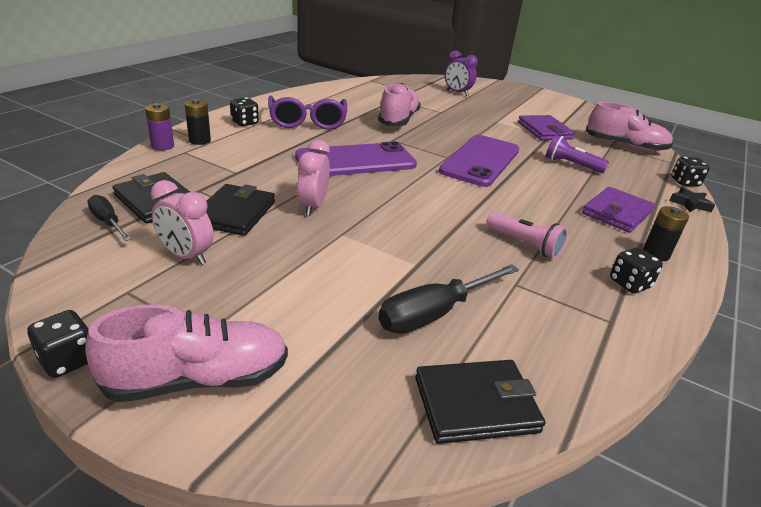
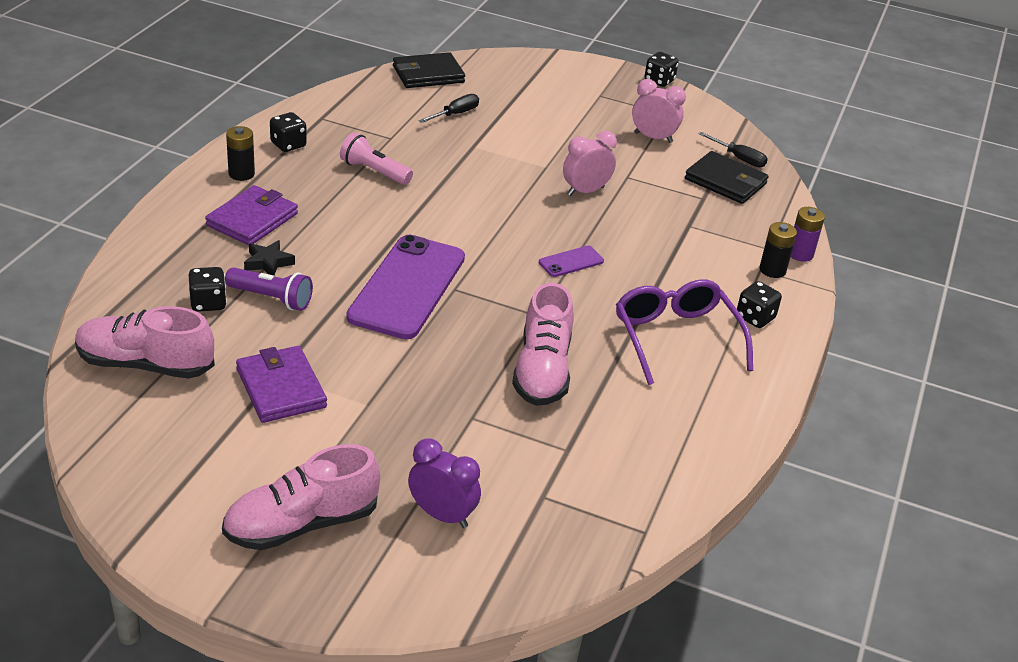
camera: 170 degrees right, 5 degrees up
(198, 379) = (585, 77): pink shoe -> pink shoe (302, 524)
(235, 213) = (649, 176): black wallet -> none
(313, 206) = (585, 191): pink clock -> pink clock turned 120 degrees counterclockwise
(356, 161) = (571, 262): purple phone -> purple phone, size x0.43
(435, 313) = (455, 114): black screwdriver -> black screwdriver, size x0.59
(684, 182) = (108, 285): black dice -> black dice (208, 303)
(690, 204) = (139, 245): black star -> black star (268, 262)

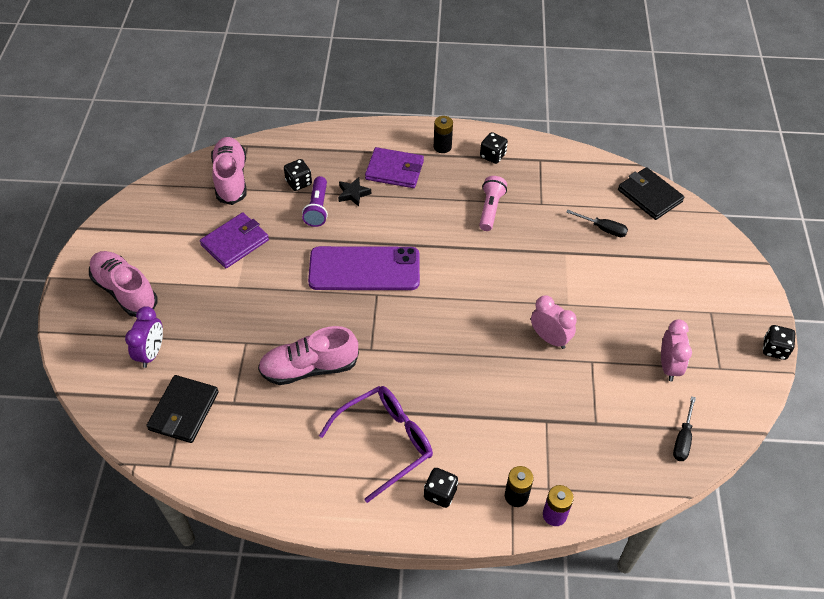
camera: 75 degrees right, 15 degrees up
(571, 262) = (446, 353): purple phone -> none
(725, 181) = (634, 435): black wallet -> black wallet (183, 411)

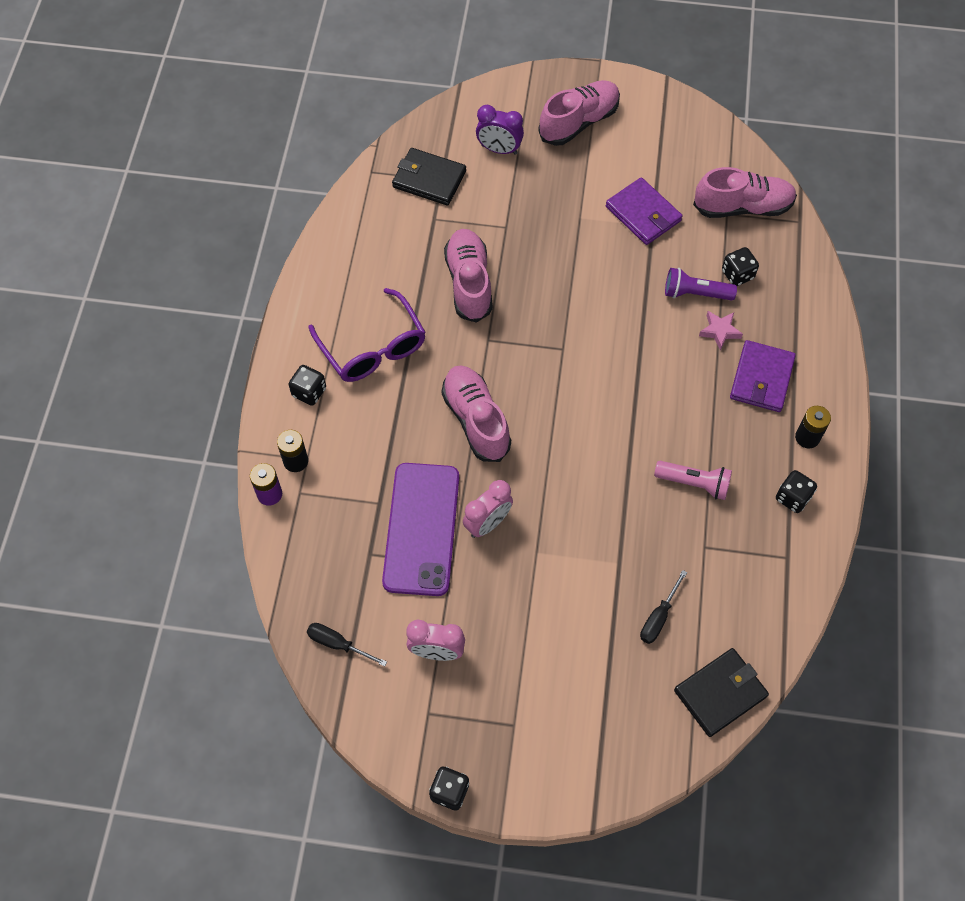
camera: 95 degrees right, 10 degrees up
(353, 194) = (719, 331): black star -> pink star
(364, 269) = (600, 338): purple phone -> purple phone (421, 529)
(454, 353) = (476, 420): none -> pink shoe

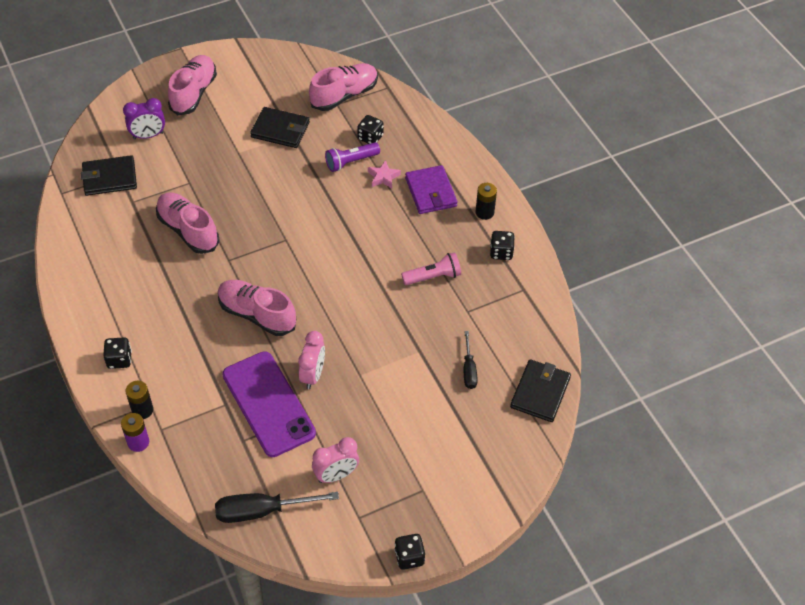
camera: 35 degrees left, 10 degrees down
(338, 644) = (262, 511): black screwdriver -> black screwdriver, size x1.68
(373, 348) = (147, 307): purple glasses -> none
(643, 214) = (280, 130): purple wallet -> black wallet

